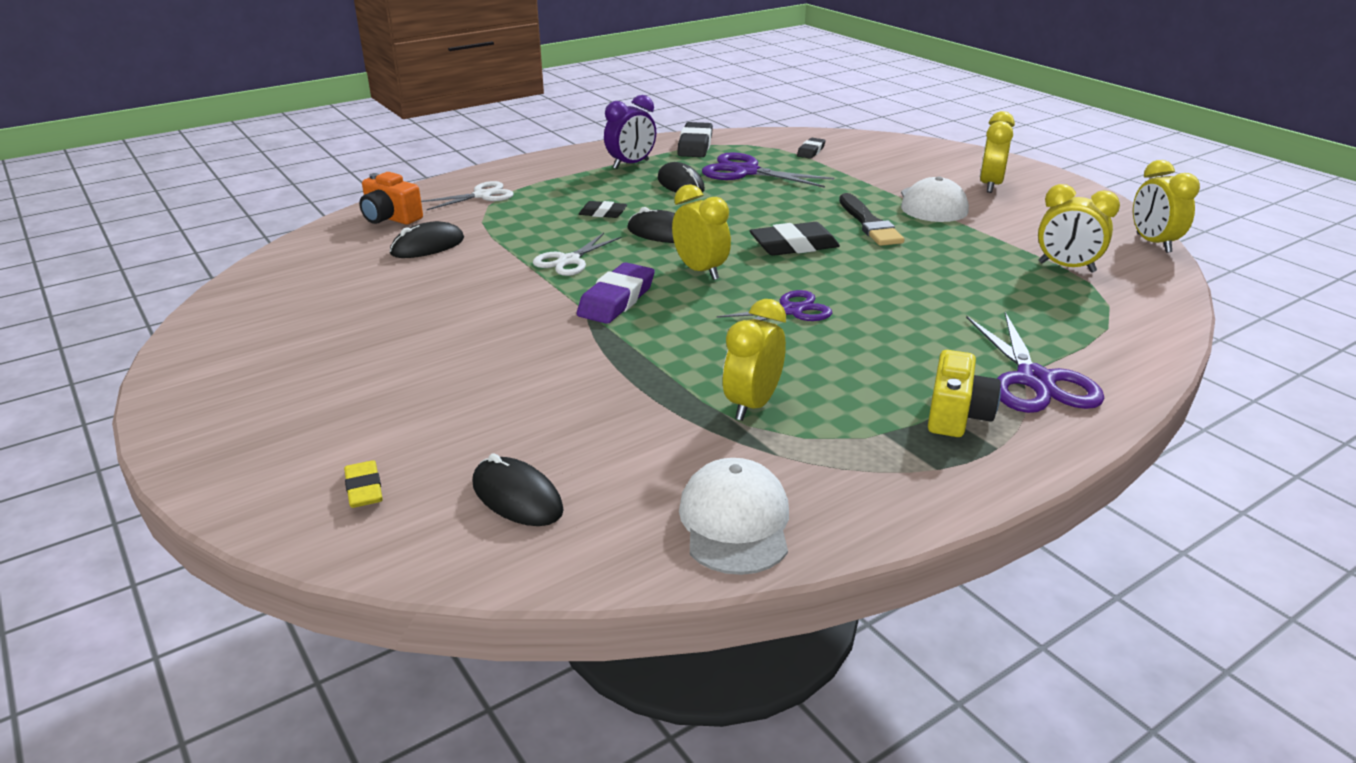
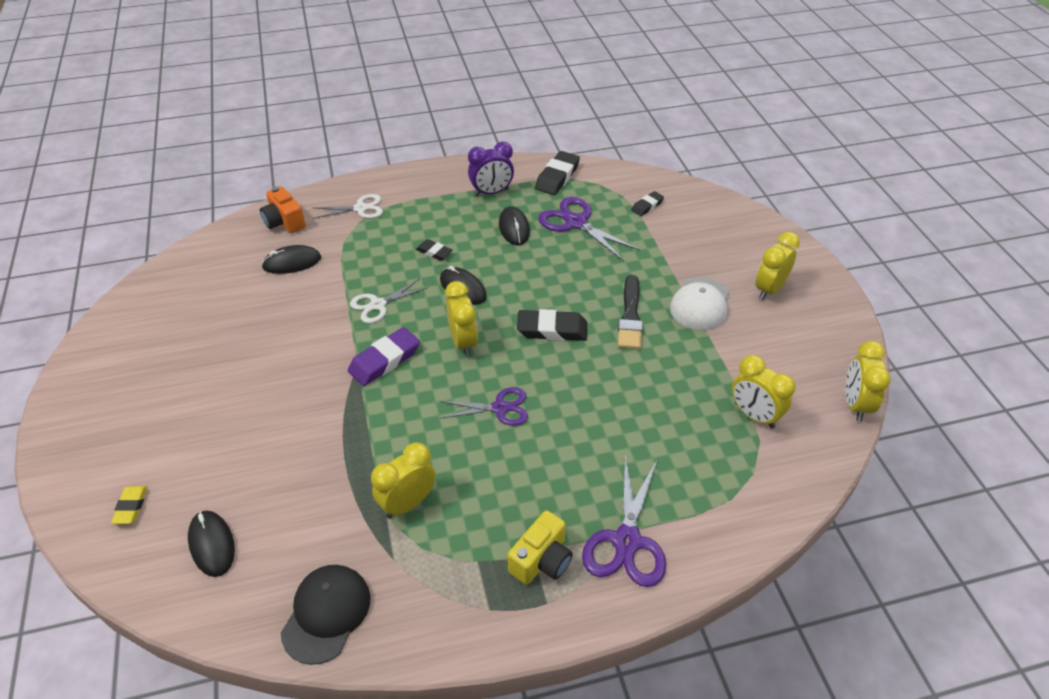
camera: 20 degrees right, 15 degrees up
(735, 522) = (326, 614): white cap -> black cap

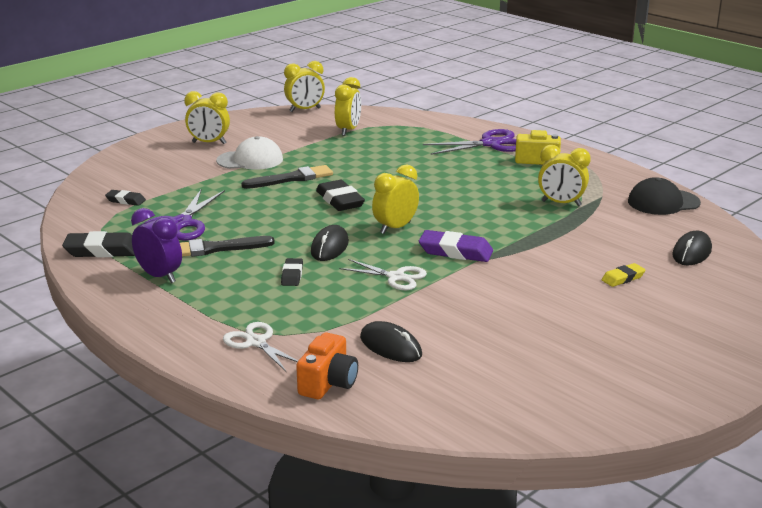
camera: 120 degrees left, 20 degrees down
(131, 507) = (724, 294): yellow eraser -> yellow eraser (623, 278)
(500, 408) = (443, 198): purple scissors -> none
(514, 228) = (215, 249): black mouse -> black brush

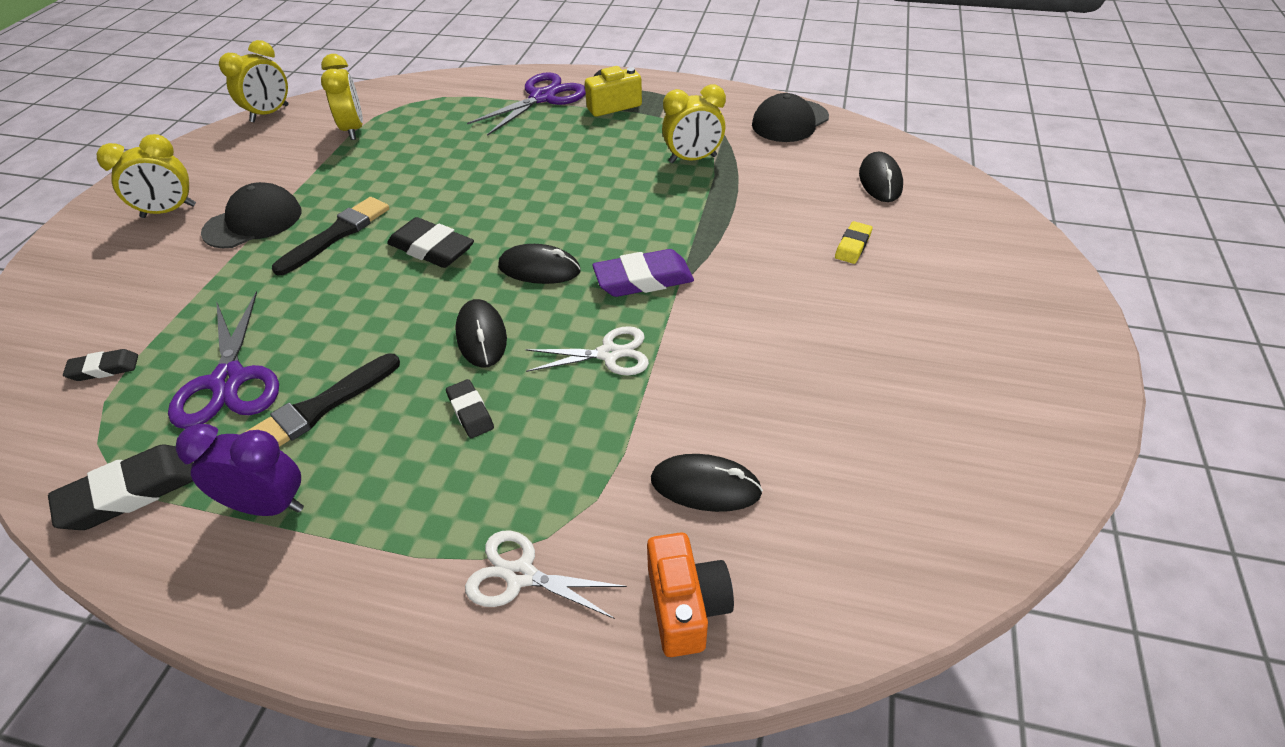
camera: 30 degrees left, 20 degrees up
(250, 160) = (253, 222): white cap -> black cap
(395, 228) = (539, 269): yellow clock -> black mouse

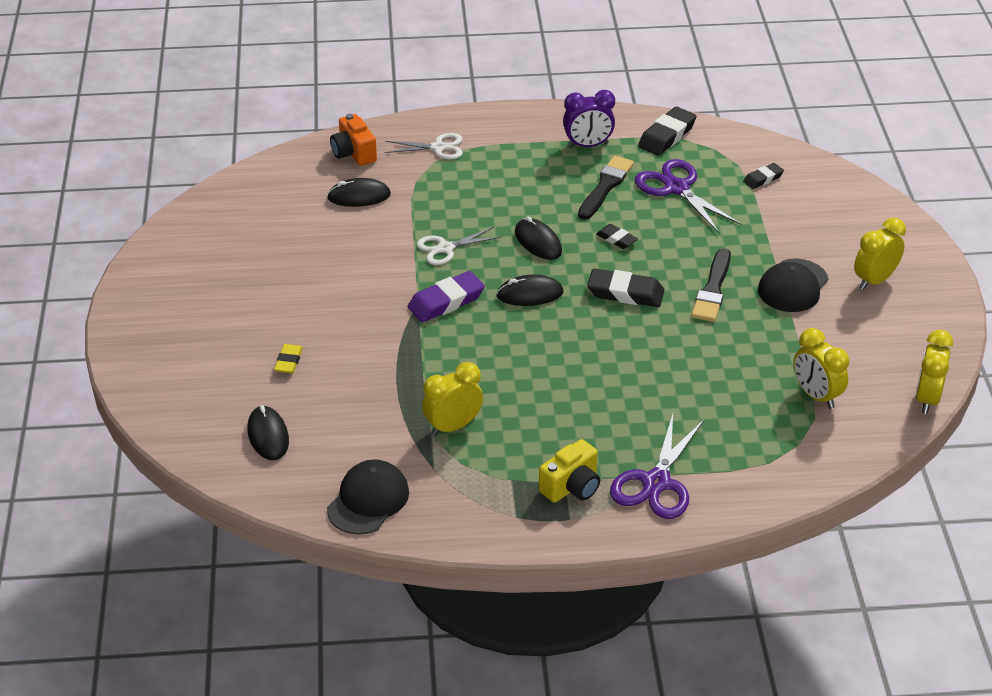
camera: 160 degrees right, 5 degrees down
(470, 412) = (513, 202): black eraser -> black eraser (616, 239)

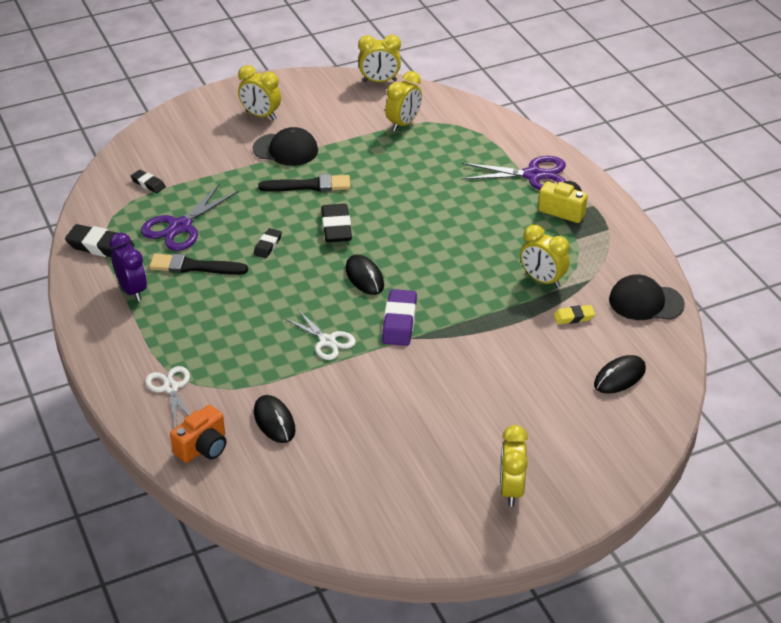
camera: 110 degrees left, 0 degrees up
(180, 314) = (511, 489): none -> yellow clock
(288, 361) = (528, 394): yellow eraser -> yellow eraser (573, 317)
(446, 302) = (399, 322): purple eraser -> purple eraser turned 60 degrees clockwise
(538, 242) = (292, 288): black mouse -> none

